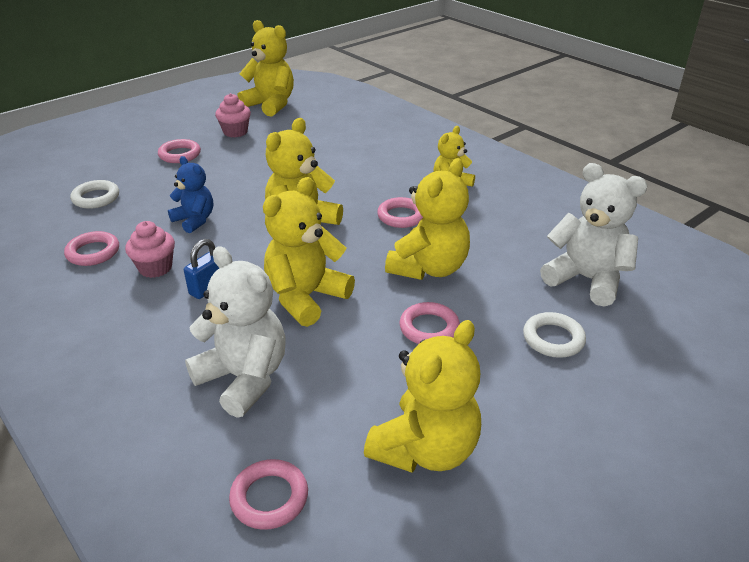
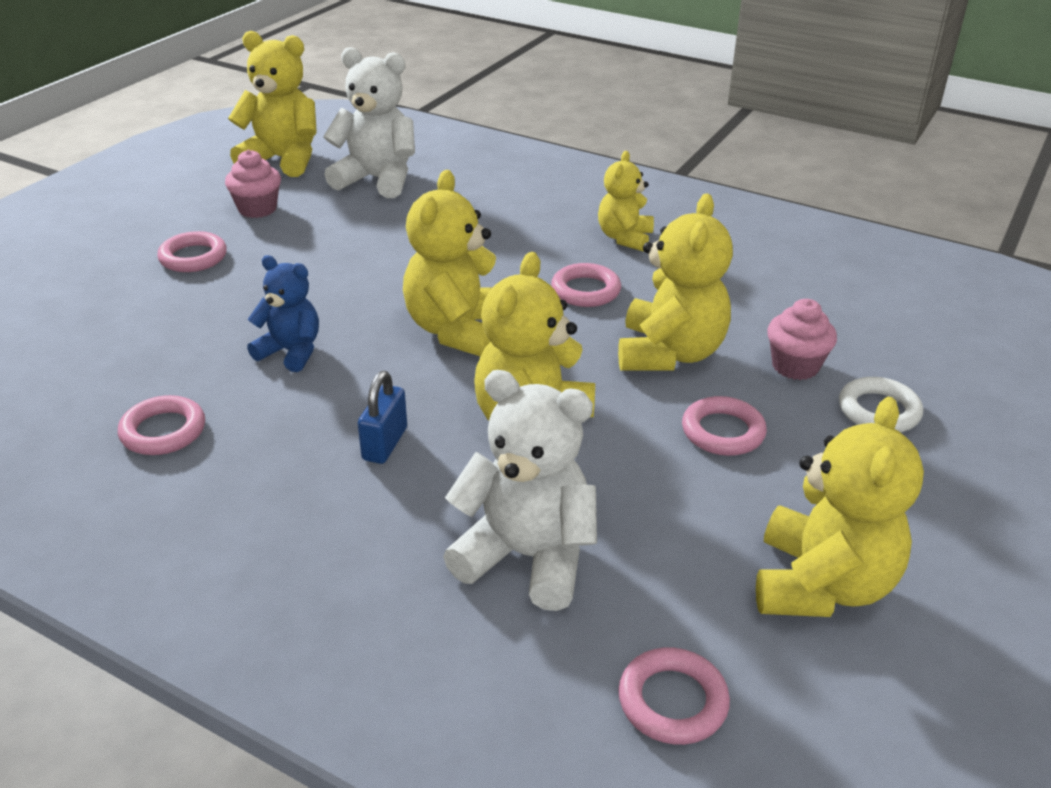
camera: 20 degrees left, 0 degrees up
(96, 198) = (103, 347): white ring -> none
(155, 268) = (282, 433): pink cupcake -> pink cupcake (795, 366)
(586, 279) = (869, 328): white teddy bear -> white teddy bear (377, 179)

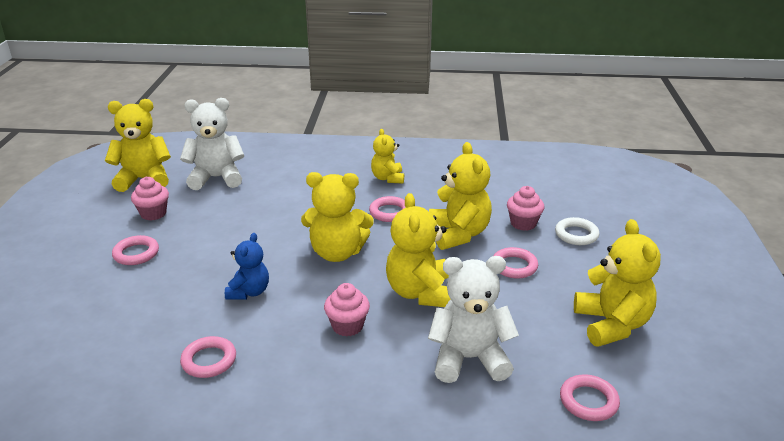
camera: 25 degrees left, 5 degrees down
(291, 352) = (249, 292): blue teddy bear -> blue teddy bear turned 105 degrees clockwise
(385, 444) = (347, 326): blue padlock -> pink cupcake
(458, 330) = (337, 253): yellow teddy bear -> yellow teddy bear turned 75 degrees counterclockwise

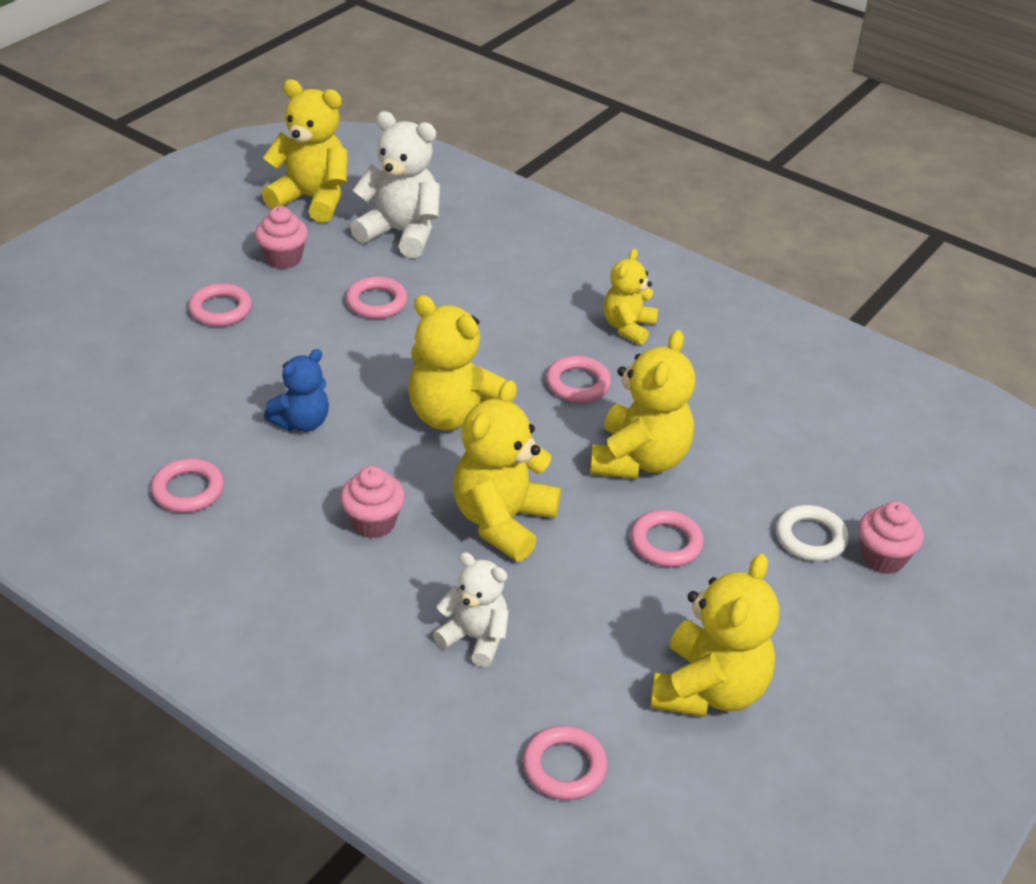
camera: 30 degrees right, 10 degrees up
(235, 215) = (376, 302): none -> pink ring
(469, 359) = (475, 638): white teddy bear -> white teddy bear, size x0.62
(523, 223) = (749, 485): pink cupcake -> pink cupcake (883, 557)

